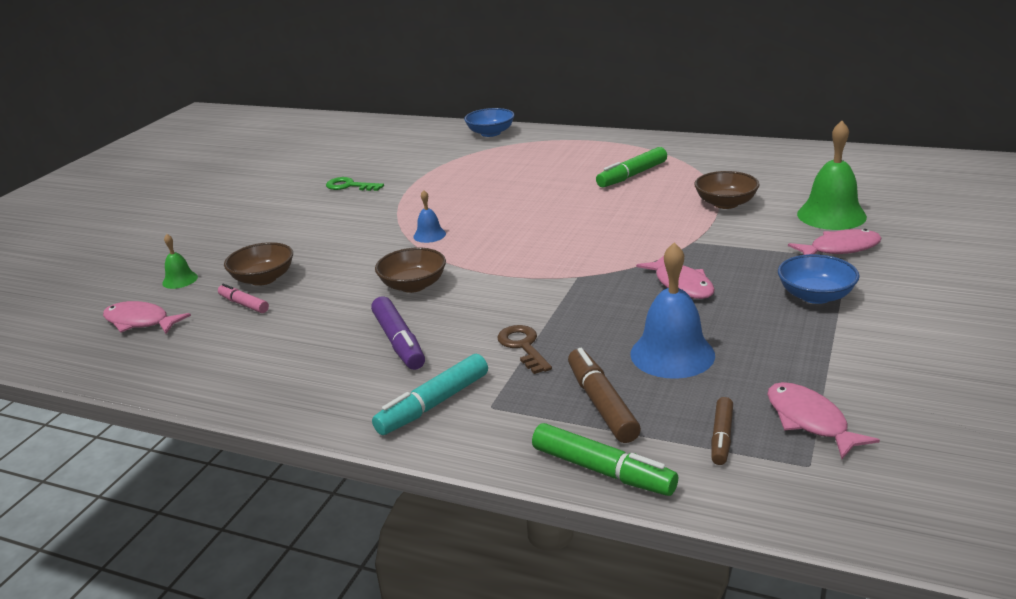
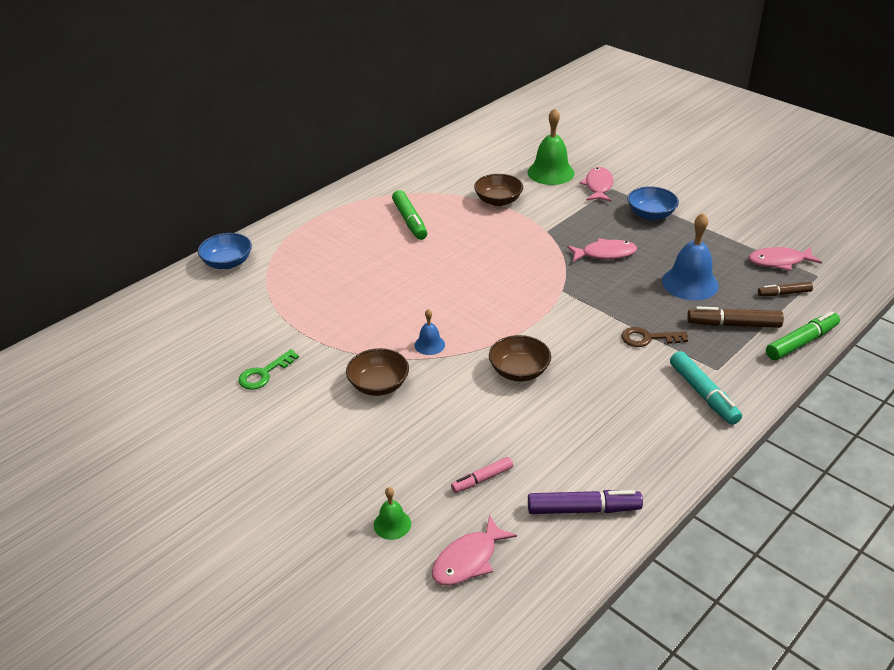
camera: 70 degrees left, 10 degrees up
(263, 279) = (437, 461): brown bowl -> brown bowl (379, 385)
(399, 342) = (608, 395): purple marker -> purple marker (583, 509)
(721, 437) = (784, 293): brown marker -> brown marker turned 135 degrees clockwise

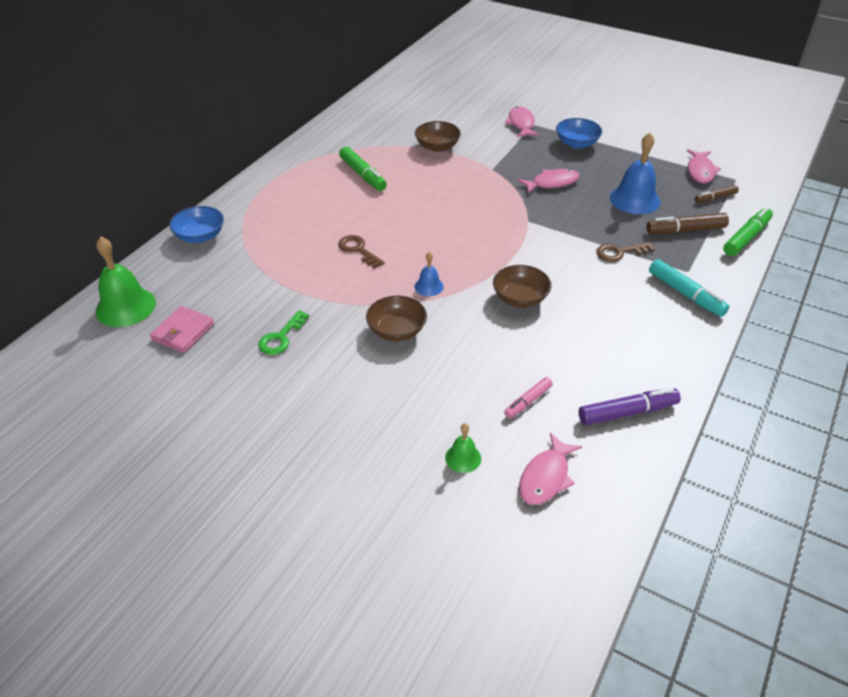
camera: 15 degrees left, 5 degrees up
(175, 354) = (183, 332): none -> pink wallet
(374, 297) = (358, 250): none -> brown key
(550, 172) = (474, 116): green bell -> green bell (125, 307)
(779, 261) = (700, 171): pink fish -> pink fish turned 60 degrees counterclockwise

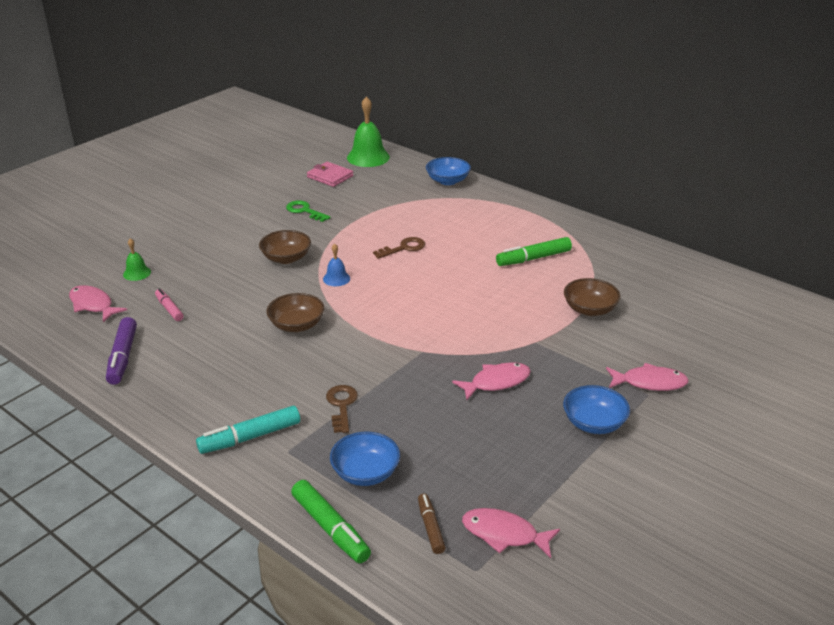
camera: 100 degrees right, 10 degrees down
(552, 183) = (496, 382): pink fish -> pink fish turned 105 degrees counterclockwise
(634, 199) = (445, 445): blue bell -> none
(685, 230) = (365, 473): brown marker -> blue bowl

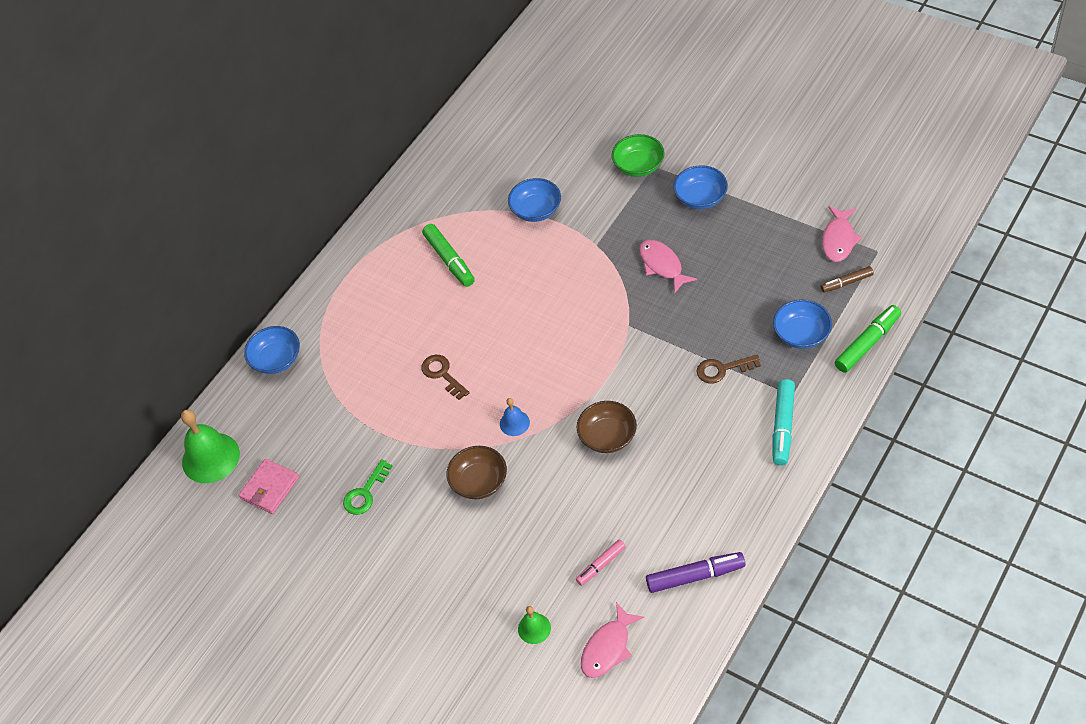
camera: 90 degrees left, 20 degrees up
(250, 437) = (782, 426): turquoise marker -> turquoise marker turned 45 degrees clockwise
(590, 309) = (536, 210): brown bowl -> blue bowl
(649, 383) = (638, 166): pink fish -> green bowl

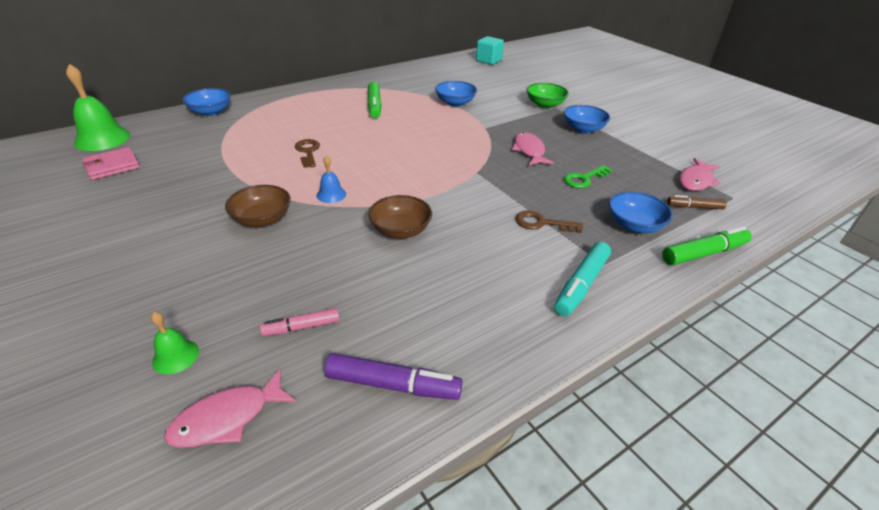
camera: 15 degrees right, 15 degrees down
(365, 493) = (170, 193): green key -> green key (584, 179)
(520, 89) = (488, 60): none -> turquoise cube

